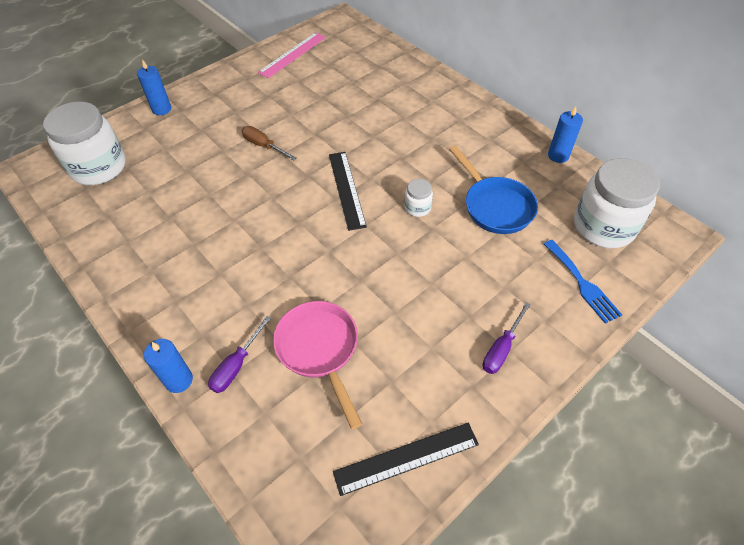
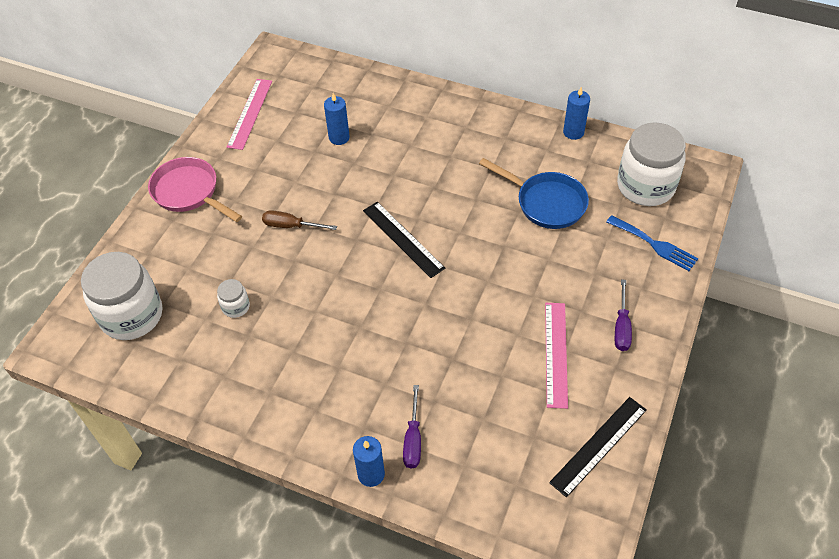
camera: 25 degrees left, 0 degrees up
(161, 109) = (151, 226): blue candle -> blue candle (339, 137)
(319, 350) = (475, 394): pink pan -> pink pan (189, 192)
(417, 207) = (479, 231): white jar -> white jar (236, 307)
(419, 346) = (556, 353): none -> pink ruler

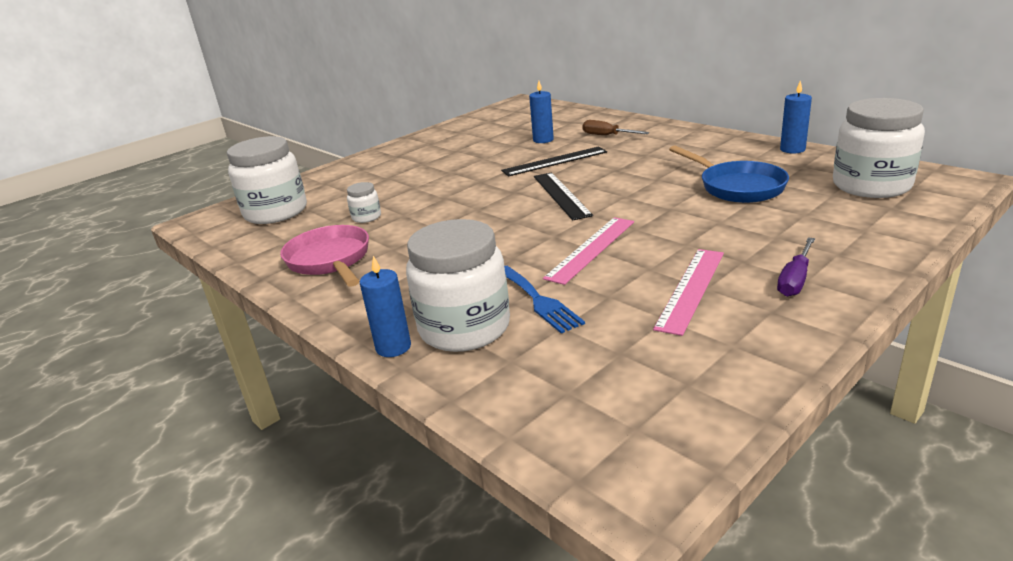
camera: 25 degrees right, 25 degrees down
(189, 192) = (389, 157): pink pan -> pink pan (330, 260)
(250, 113) = (476, 125): pink ruler -> pink ruler (591, 249)
(291, 226) = (459, 179): brown screwdriver -> brown screwdriver (607, 136)
(413, 439) = (464, 328): purple screwdriver -> white jar
(598, 445) = (711, 377): black ruler -> black ruler (554, 161)
(654, 244) = (869, 224): blue fork -> blue fork (538, 300)

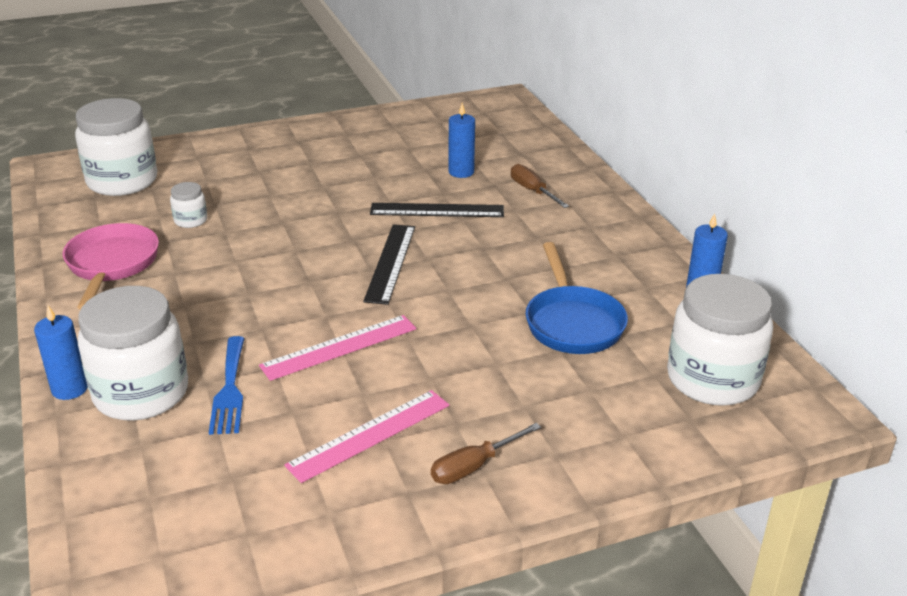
camera: 20 degrees right, 5 degrees up
(795, 280) = (474, 466): purple screwdriver -> brown screwdriver

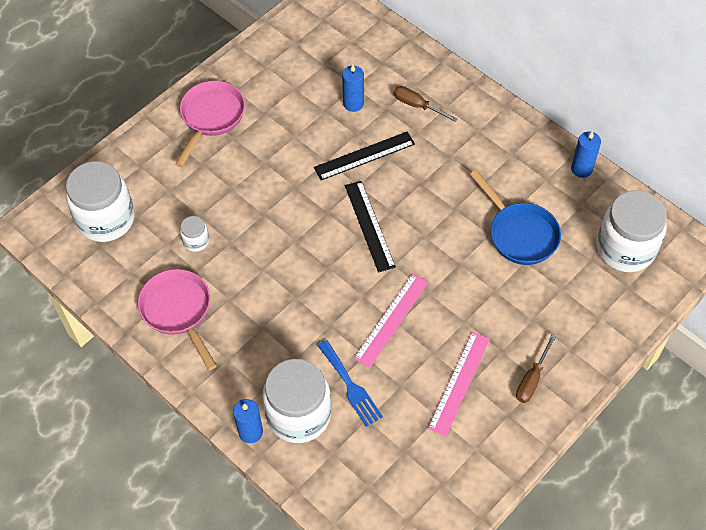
camera: 25 degrees left, 25 degrees up
(302, 145) = (211, 118): none -> pink pan

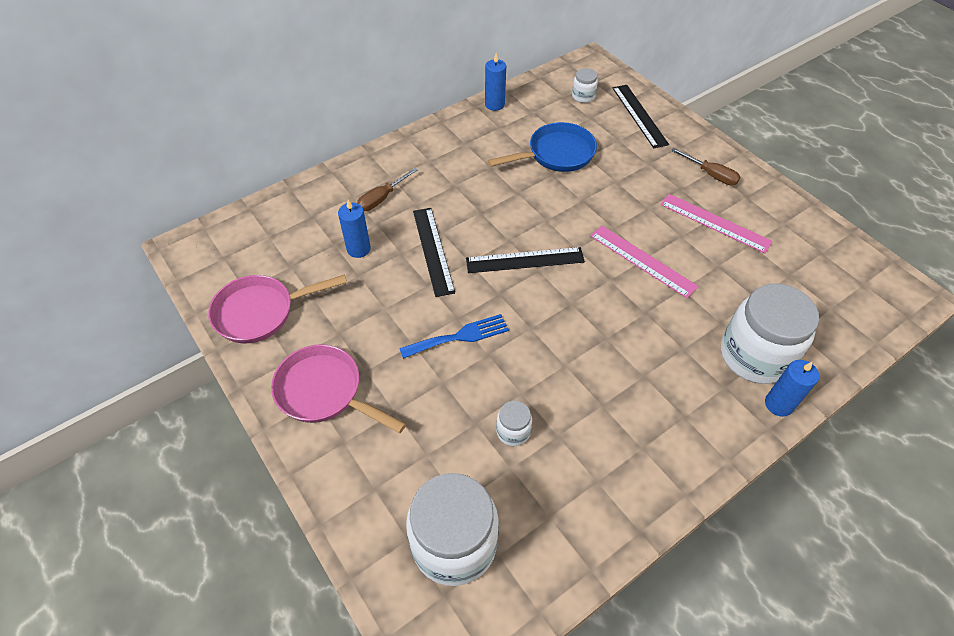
camera: 80 degrees left, 5 degrees down
(178, 311) = (615, 463): pink pan -> pink pan (261, 312)
(350, 386) = (719, 305): blue fork -> blue fork (459, 336)
(610, 306) = (639, 115): none -> black ruler
(625, 248) = (583, 96): white jar -> white jar, size x0.45

